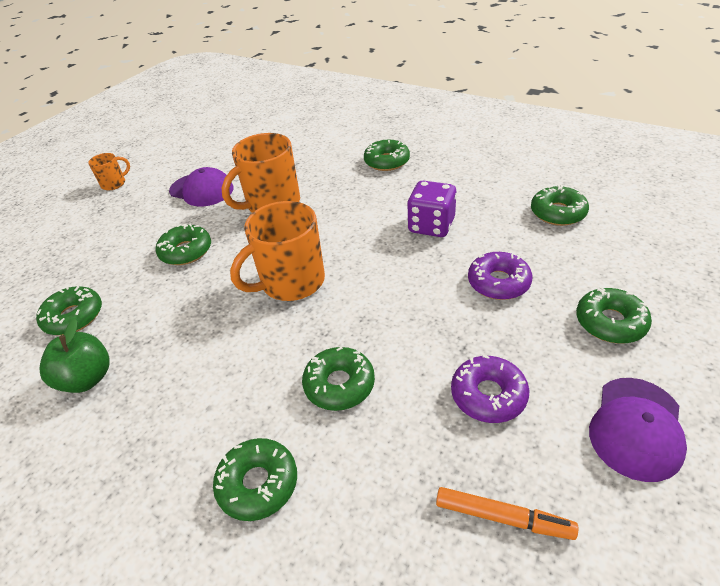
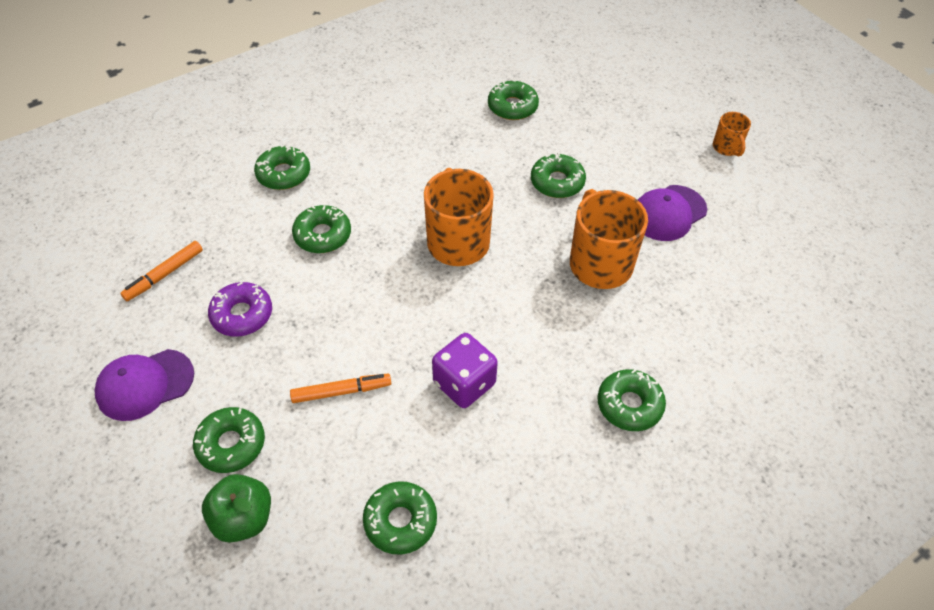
camera: 110 degrees right, 10 degrees up
(87, 379) = (436, 109): green apple -> green apple (243, 519)
(498, 282) = (341, 391): purple donut -> orange marker
(636, 428) = (145, 385): purple cap -> purple cap turned 75 degrees counterclockwise

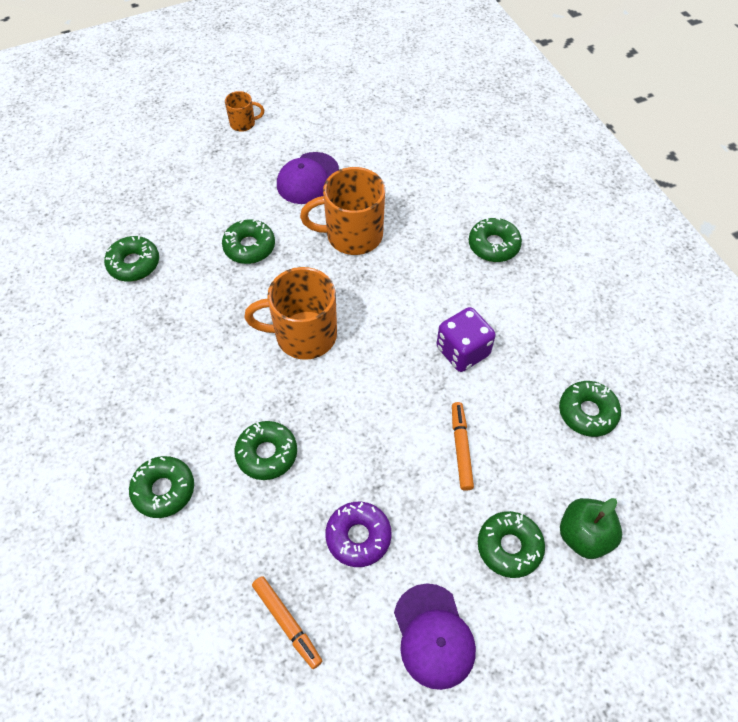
camera: 80 degrees left, 5 degrees up
(668, 213) = (308, 178): purple cap -> purple cap turned 60 degrees clockwise

